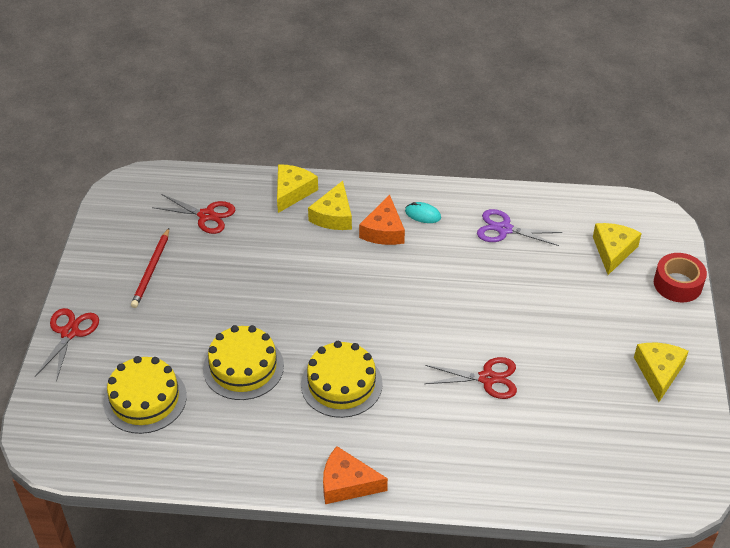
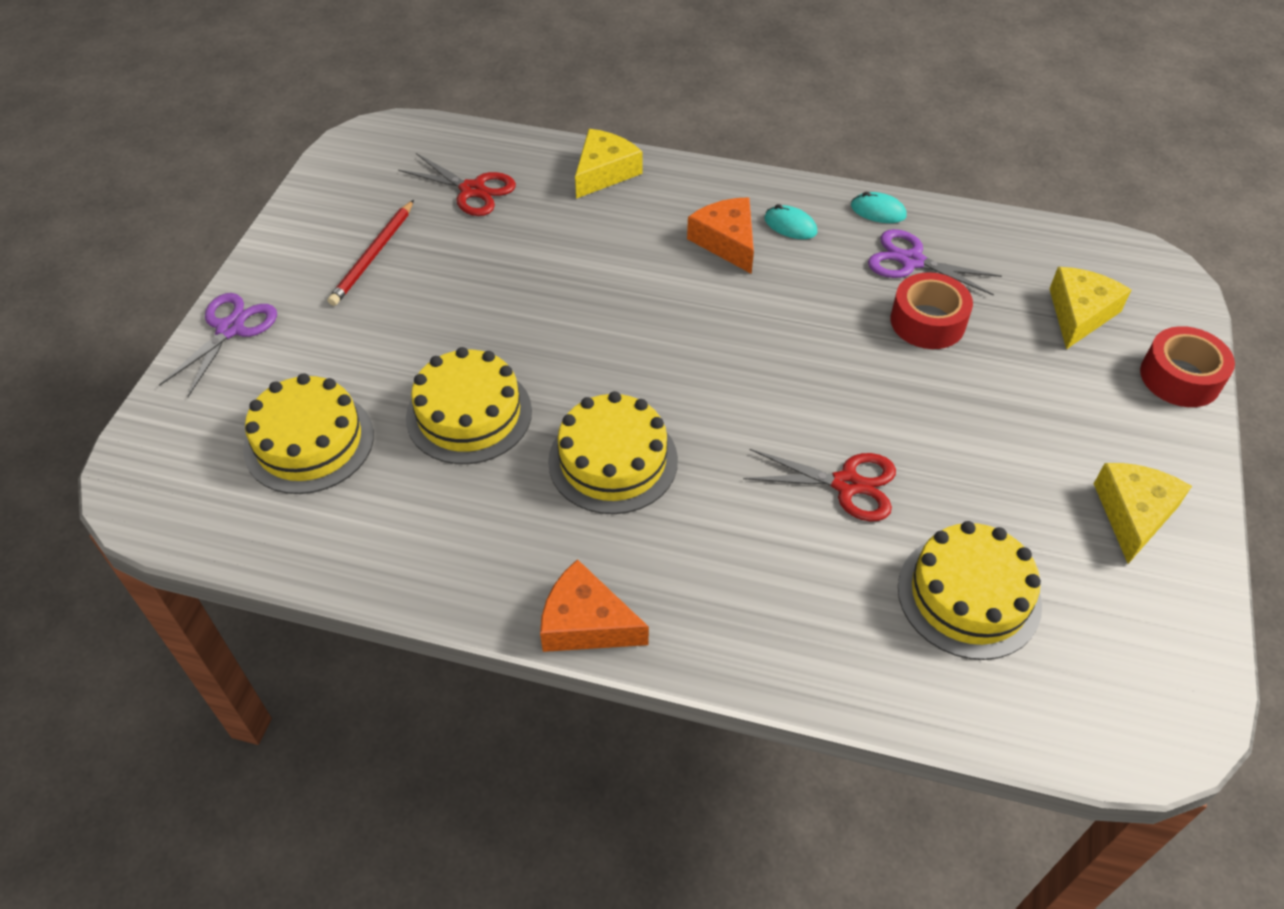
camera: 10 degrees right, 5 degrees up
(70, 332) = (230, 329): red scissors -> purple scissors
(333, 216) = (657, 212): yellow cheese -> none
(383, 231) = (727, 241): orange cheese -> orange cheese turned 135 degrees clockwise
(477, 197) = (878, 211): none -> turquoise mouse
(520, 268) = (927, 321): none -> red tape
(569, 434) = (969, 596): none -> yellow cake

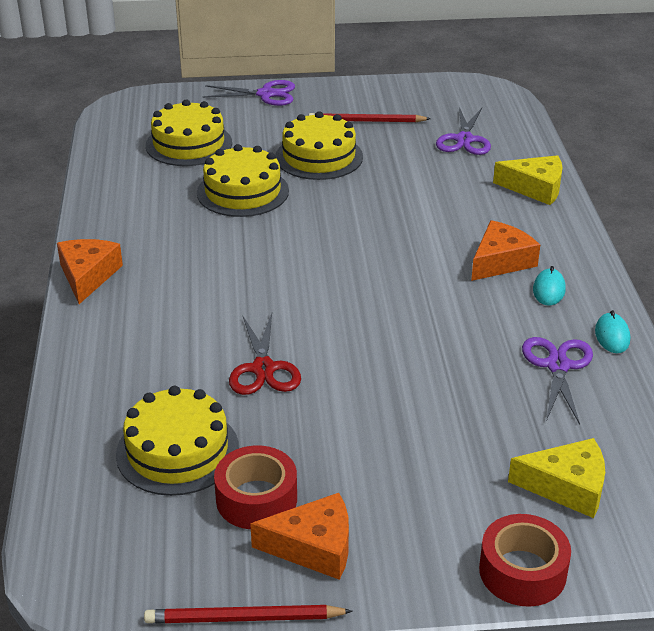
camera: 70 degrees right, 15 degrees down
(472, 190) = (464, 140): red scissors -> purple scissors
(613, 460) = (231, 257): yellow cake -> yellow cake (319, 157)
(927, 321) = (482, 387): red tape -> red tape (256, 499)
(1133, 514) = (314, 547): yellow cheese -> orange cheese
(1223, 594) = (243, 618): none -> red pencil

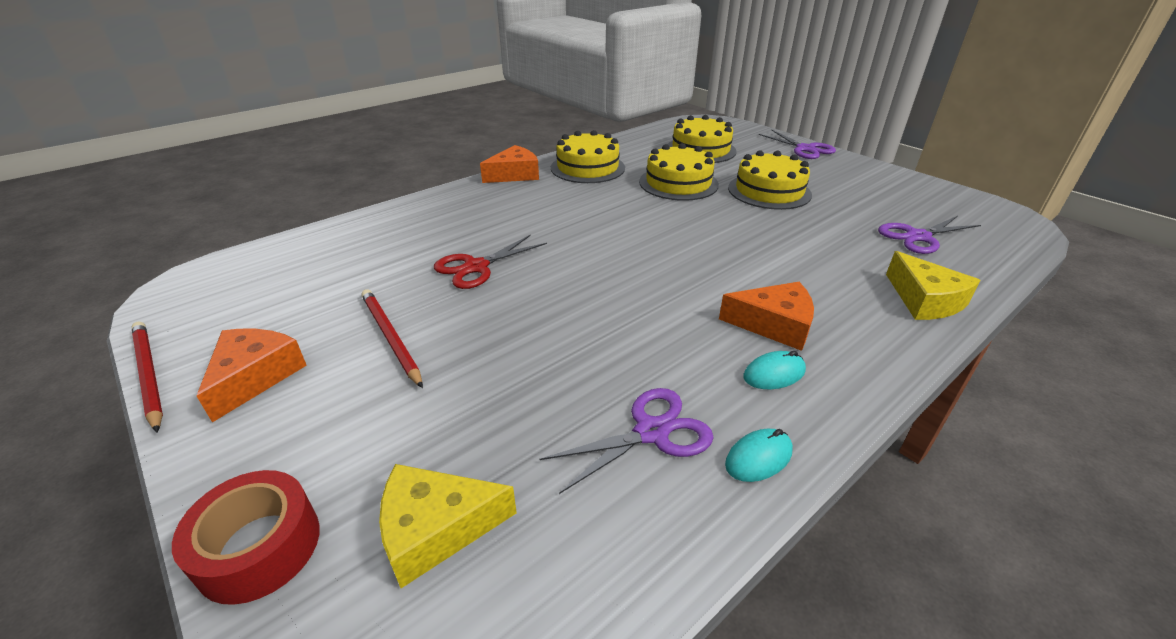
camera: 55 degrees right, 0 degrees up
(177, 451) = (349, 270): yellow cake -> yellow cake (587, 168)
(256, 499) = (308, 324): red tape -> none
(314, 547) = (255, 377): orange cheese -> orange cheese turned 135 degrees counterclockwise
(366, 121) = (850, 190): red pencil -> red pencil (390, 337)
(567, 487) = (436, 529): yellow cheese -> yellow cheese turned 105 degrees clockwise

